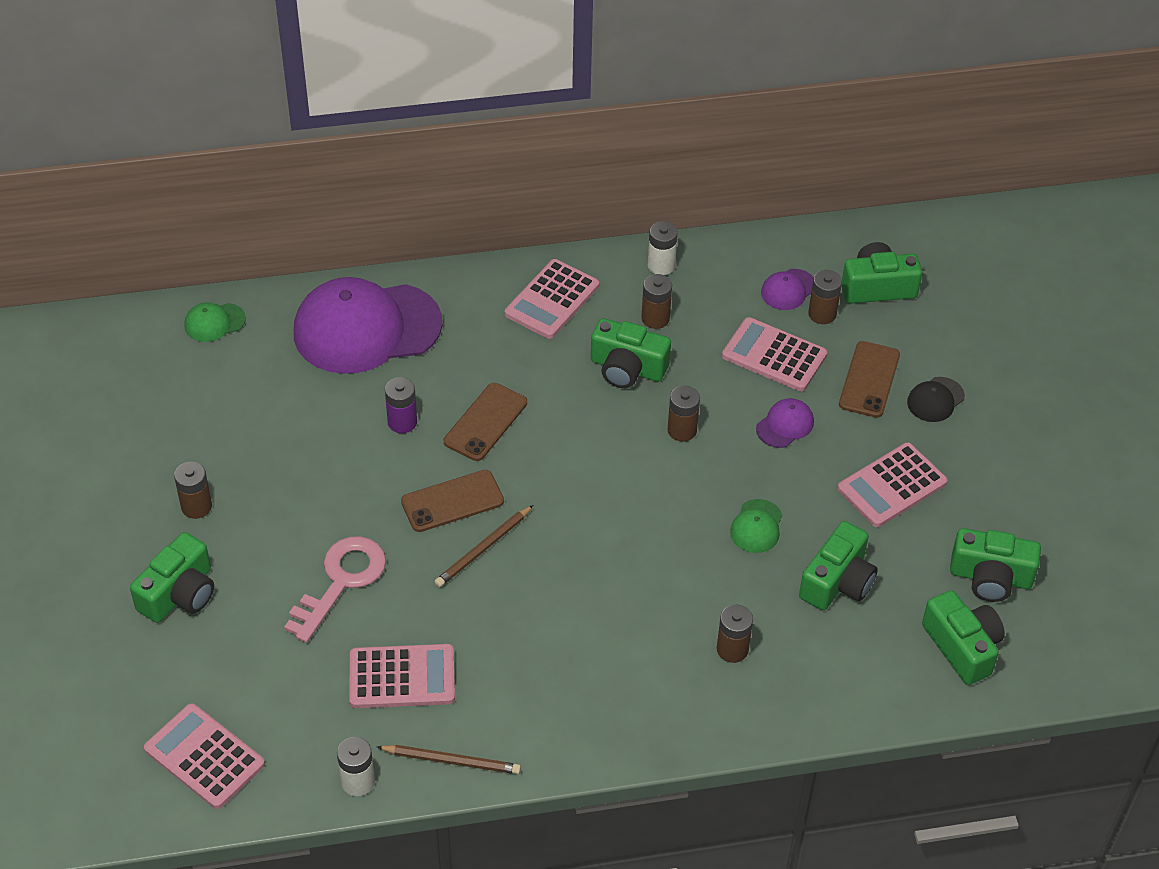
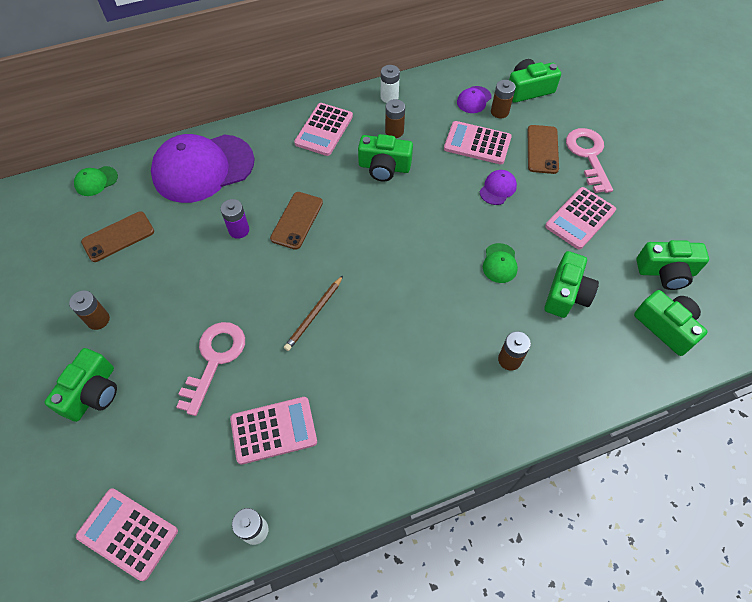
camera: 10 degrees left, 10 degrees up
(451, 761) = (325, 495): brown pencil -> none
(452, 501) = (285, 282): brown phone -> brown phone (118, 237)
(682, 430) = (431, 203): brown battery -> none
(935, 400) = (588, 155): black cap -> pink key

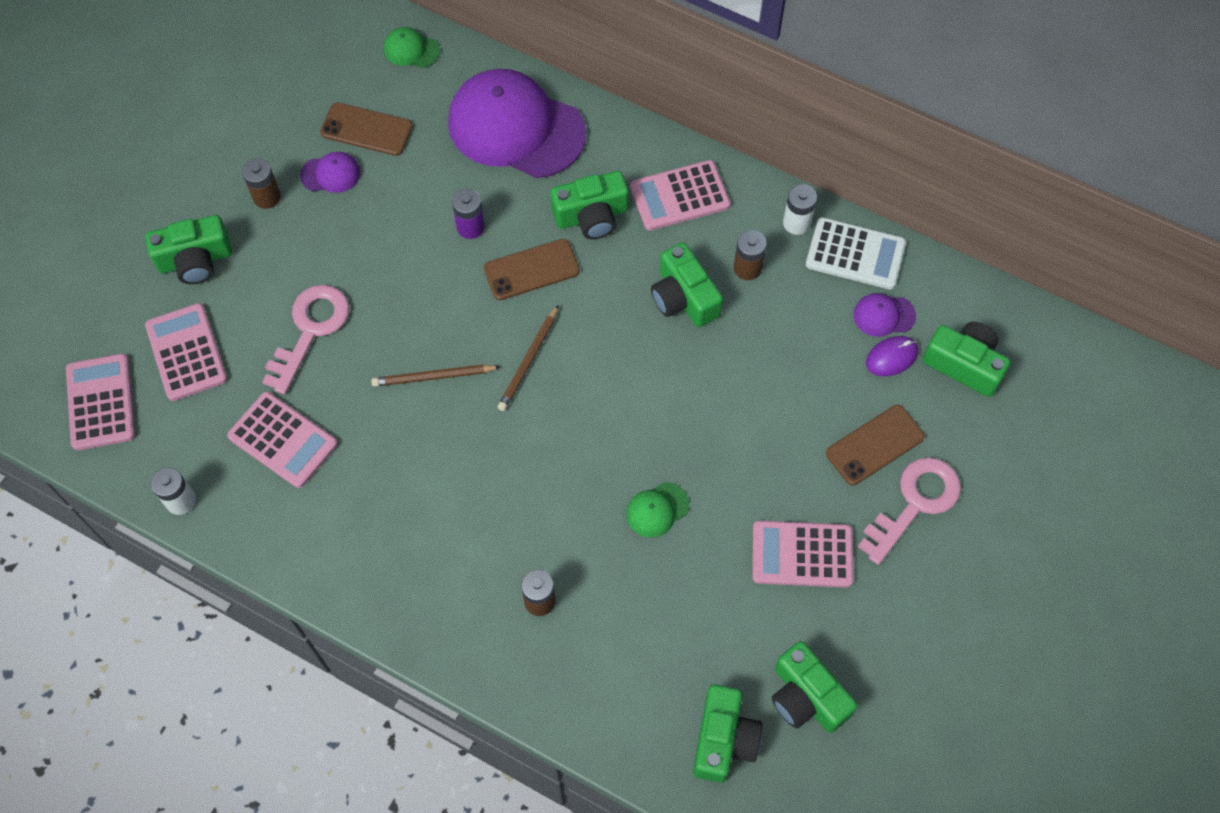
camera: 50 degrees right, 5 degrees up
(214, 359) = (310, 330): pink key -> pink key turned 45 degrees counterclockwise
(351, 260) = (529, 361): none -> brown pencil
(430, 88) = (855, 254): none -> white calculator
(477, 143) = (814, 368): pink calculator -> pink calculator (186, 352)
(498, 188) = (764, 437): purple cap -> purple cap (330, 174)
(499, 112) = (891, 357): brown battery -> purple mouse
(566, 294) = (676, 606): green camera -> green camera (591, 216)

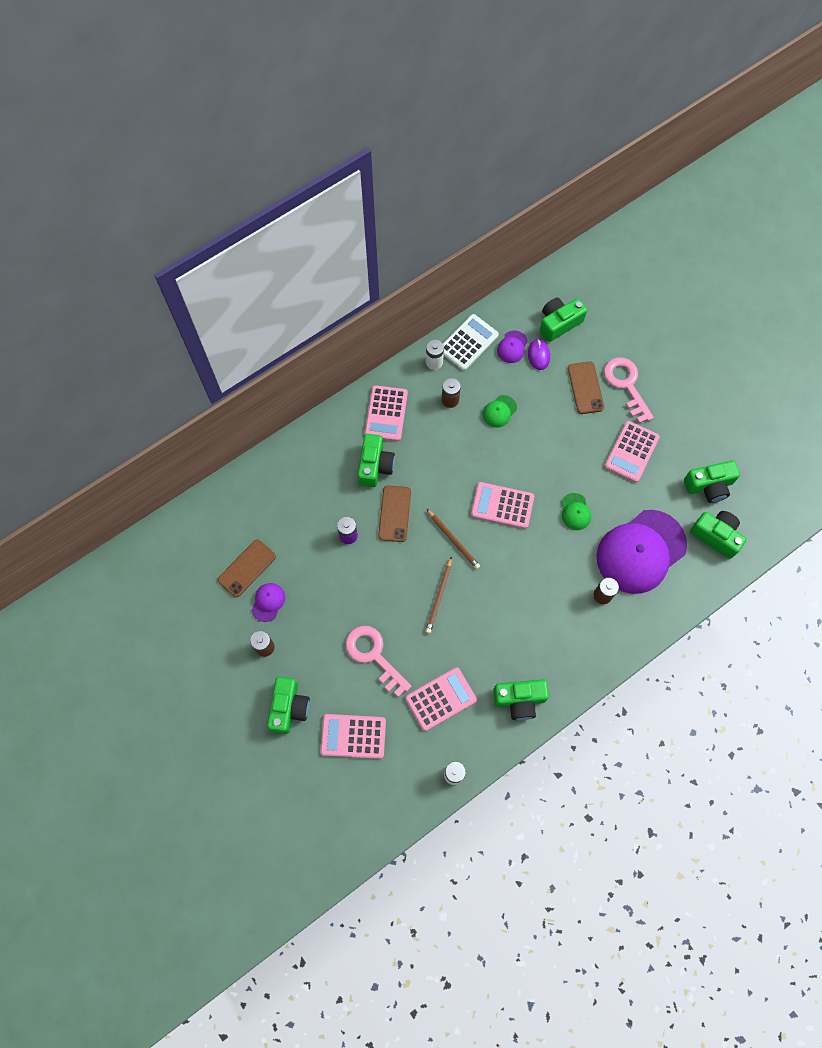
camera: 65 degrees left, 5 degrees up
(101, 402) = (363, 802): pink calculator -> pink calculator (502, 505)
(411, 50) = (201, 519): green cap -> green cap (499, 411)
(516, 127) = (292, 481): purple cap -> purple cap (641, 551)
(683, 297) = (452, 441): green camera -> green camera (519, 700)

